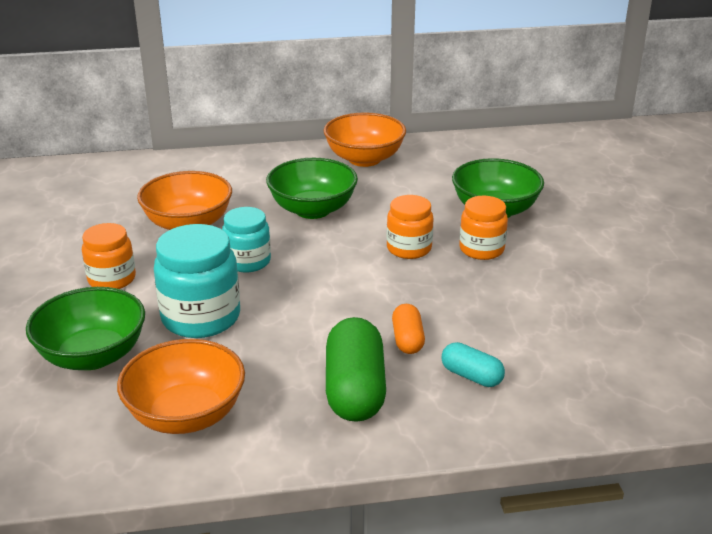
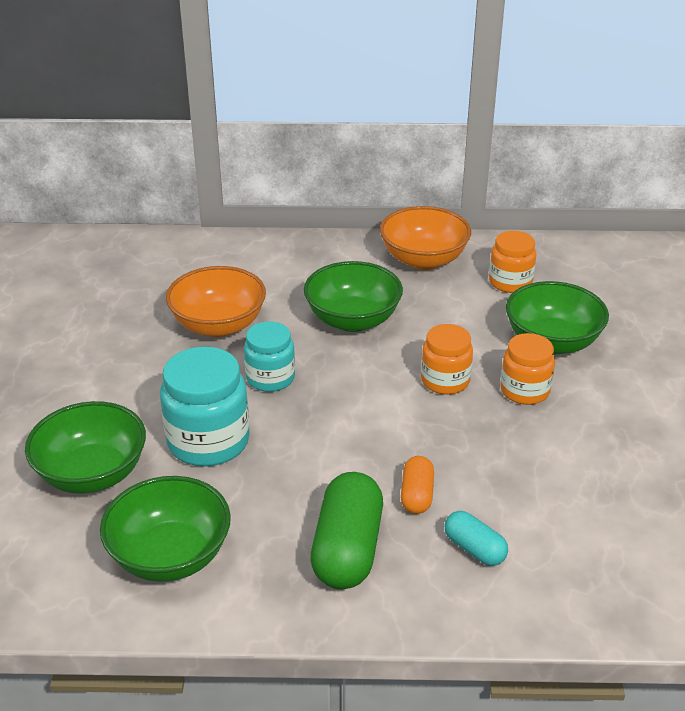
camera: 10 degrees right, 5 degrees up
(112, 279) = (128, 384): orange jar -> orange jar (510, 282)
(186, 415) = (170, 556): orange bowl -> green bowl

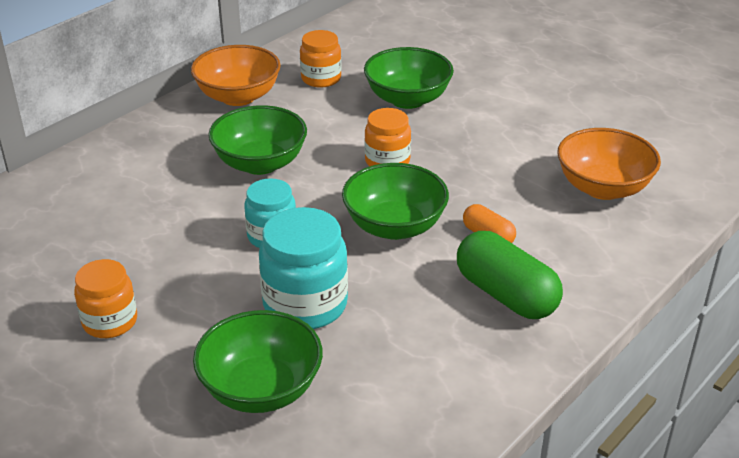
camera: 50 degrees left, 0 degrees up
(170, 556) = (414, 388): green bowl -> green bowl (394, 226)
(218, 325) = (165, 229): orange bowl -> orange bowl (603, 188)
(474, 549) = (566, 239): turquoise capsule -> none
(524, 390) = (441, 137): orange jar -> orange jar (110, 321)

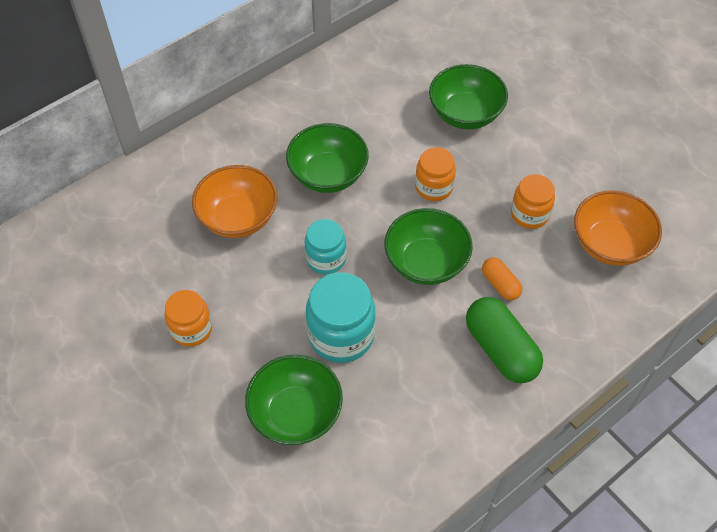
camera: 10 degrees right, 20 degrees up
(238, 97) = (320, 91): orange bowl -> orange bowl (238, 218)
(321, 79) = (394, 78): orange jar -> orange jar (529, 214)

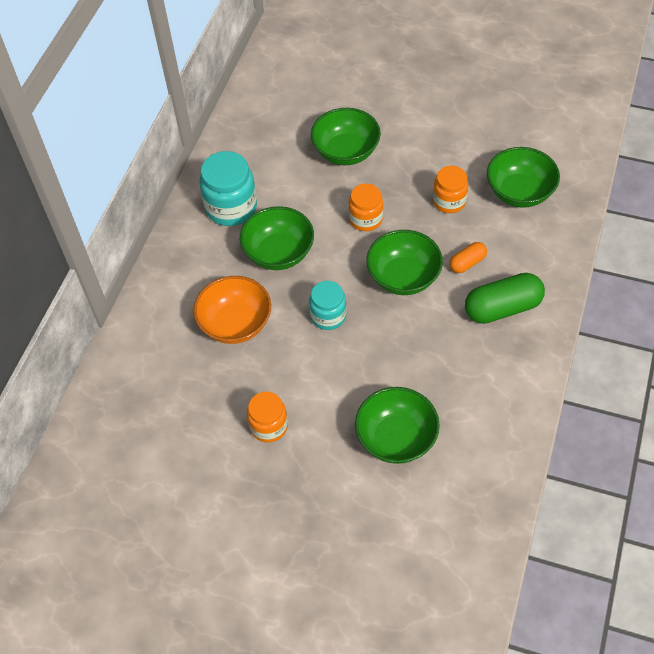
camera: 30 degrees left, 0 degrees up
(341, 335) = (384, 364): turquoise jar -> turquoise jar (231, 207)
(500, 284) = (467, 263): orange capsule -> orange capsule turned 60 degrees counterclockwise
(501, 349) = (502, 308): green capsule -> green capsule turned 45 degrees counterclockwise
(610, 244) = (519, 192): orange bowl -> green bowl

